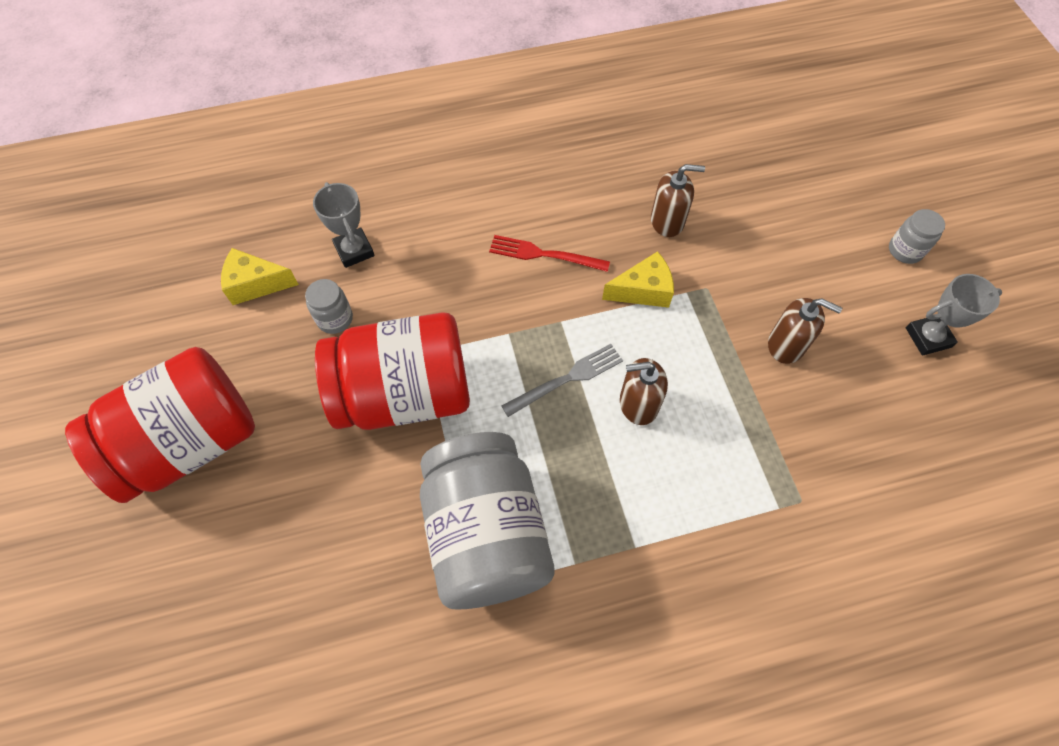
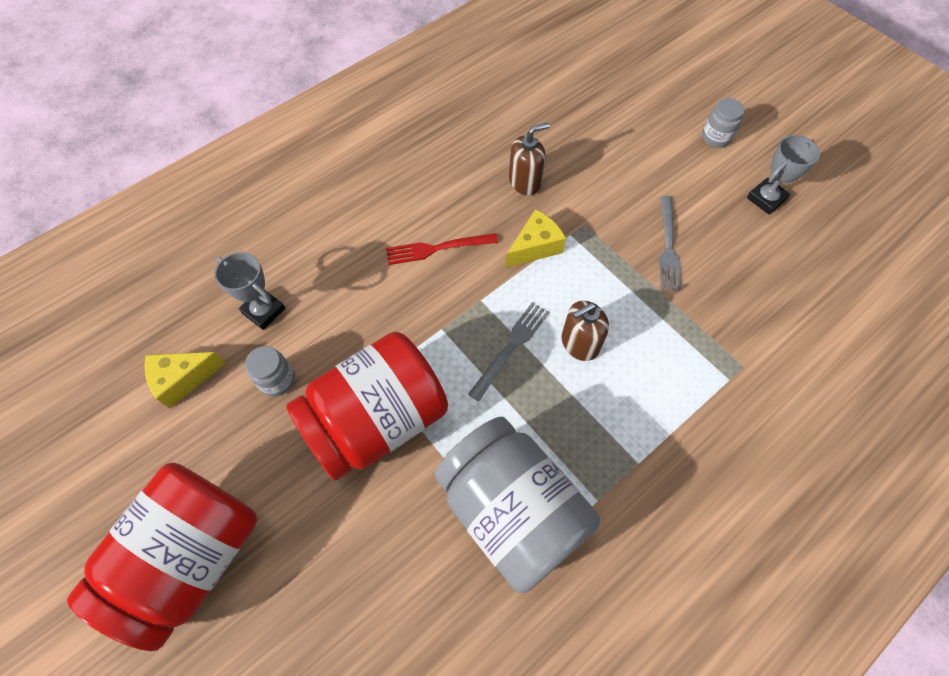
camera: 25 degrees left, 0 degrees up
(786, 345) = (668, 246): brown soap dispenser -> grey fork

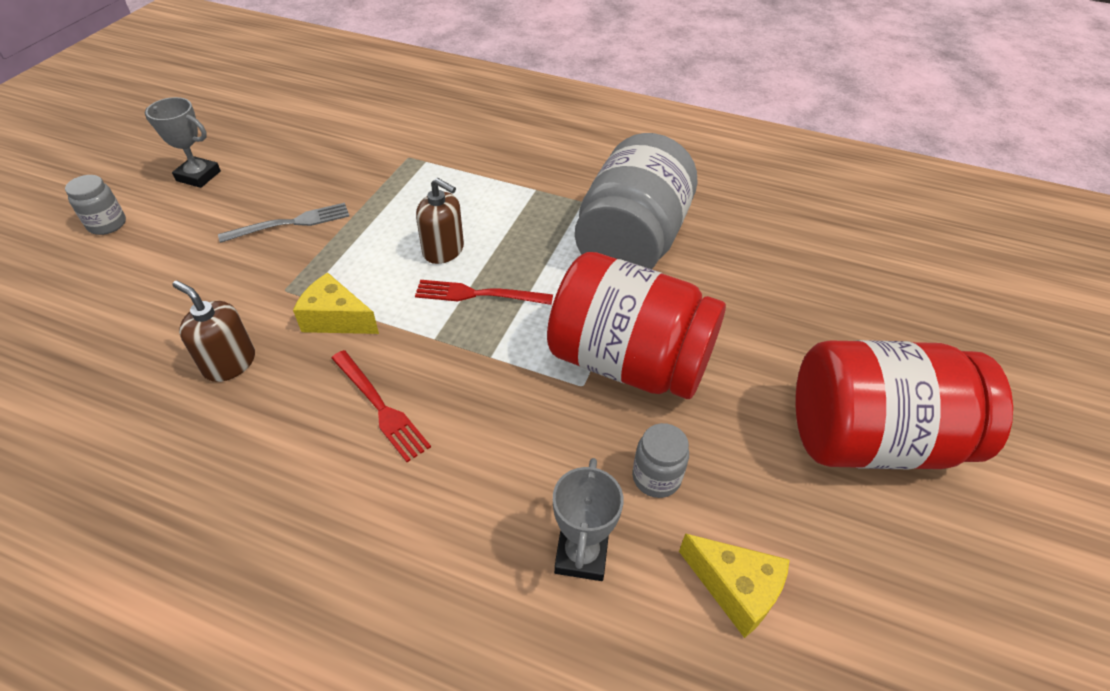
camera: 120 degrees left, 15 degrees down
(511, 347) = (478, 294): grey fork -> red fork

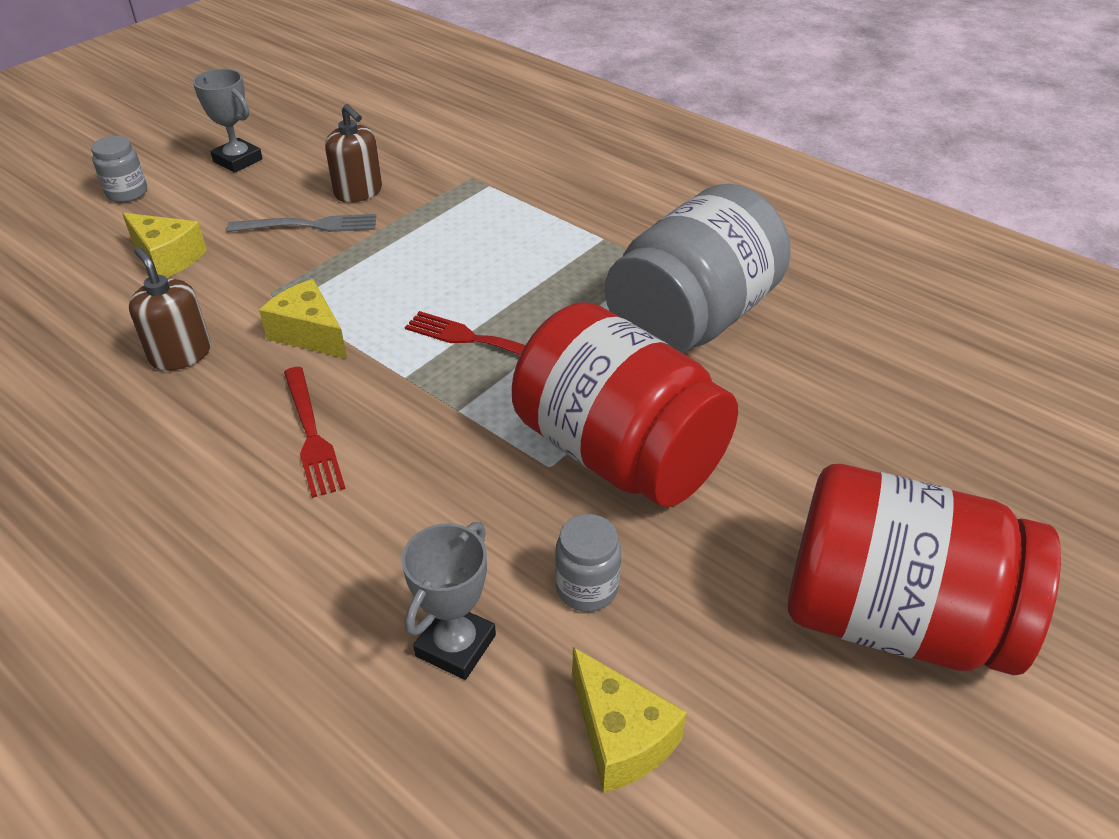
camera: 20 degrees right, 5 degrees down
(175, 277) = (167, 257): none -> yellow cheese
(443, 250) = (461, 285): brown soap dispenser -> brown soap dispenser (358, 192)

